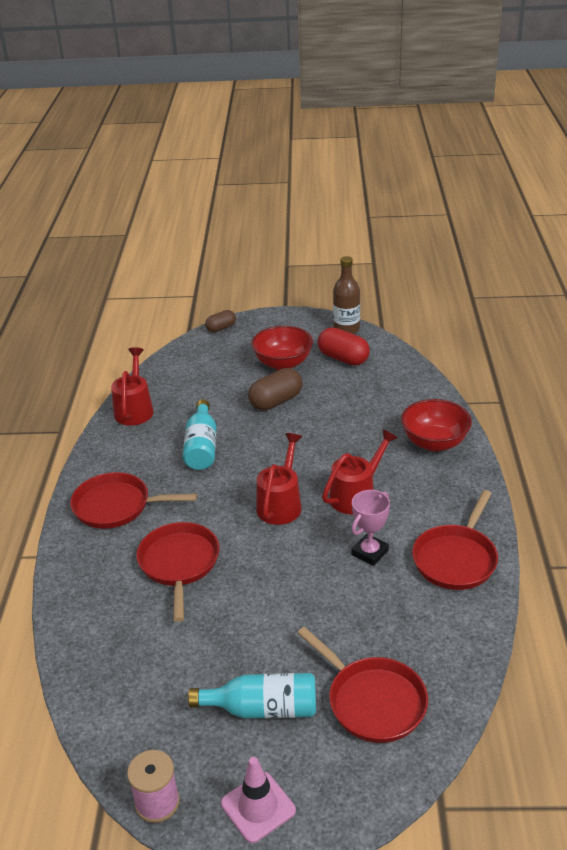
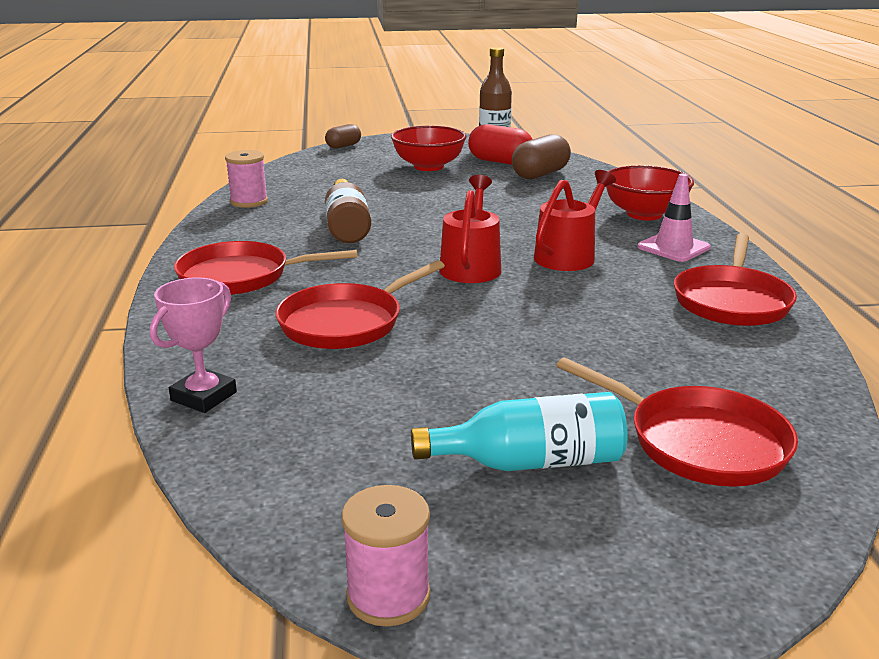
camera: 10 degrees left, 10 degrees down
(134, 409) = (249, 202): red watering can -> pink spool
(179, 564) = (346, 322): red pan -> red pan turned 120 degrees counterclockwise
(202, 447) = (347, 226): turquoise bottle -> brown bottle
(258, 807) = (575, 587): pink traffic cone -> pink traffic cone (673, 247)
(276, 401) = (431, 191): brown capsule -> brown capsule (540, 174)
(370, 552) = (612, 301): pink trophy -> pink trophy (204, 396)

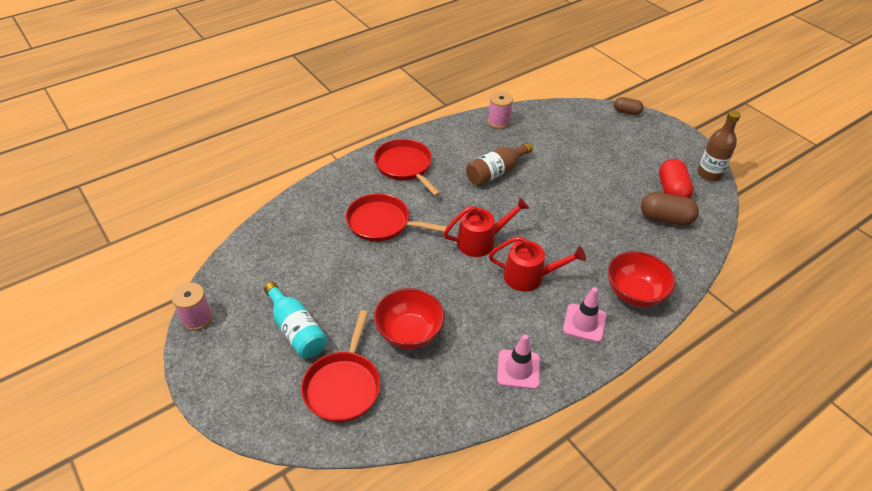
camera: 60 degrees right, 20 degrees up
(204, 396) = (293, 211): pink trophy -> none
(428, 166) = (626, 163): red bowl -> red bowl (409, 333)
(731, 301) = (518, 369): red pan -> pink traffic cone

